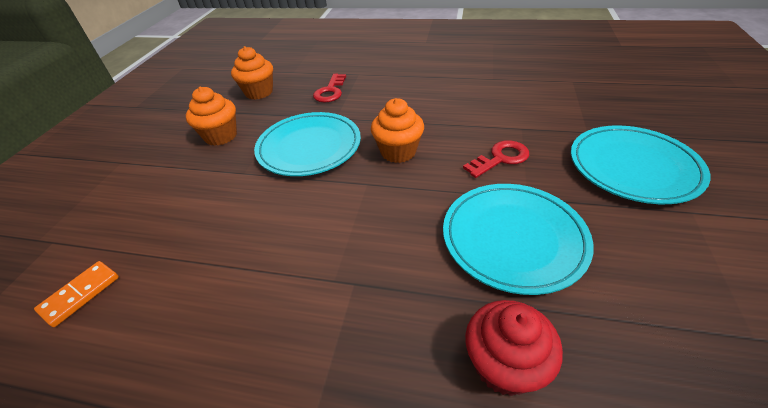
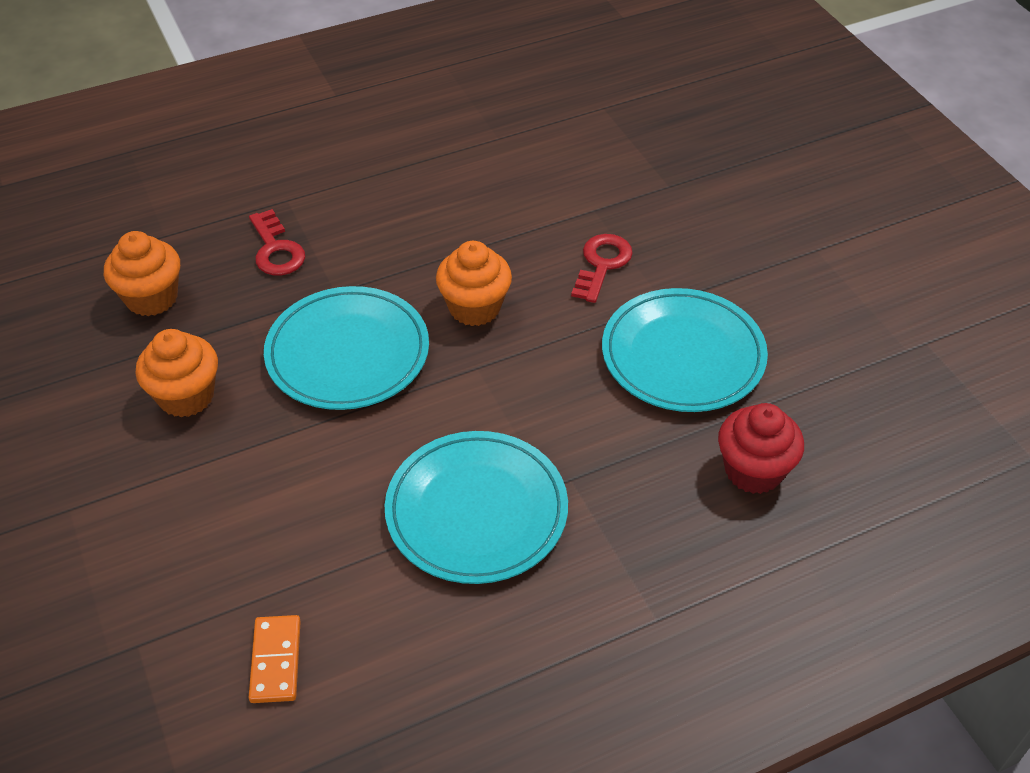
camera: 40 degrees left, 5 degrees up
(633, 167) = (740, 218): turquoise plate -> turquoise plate (476, 511)

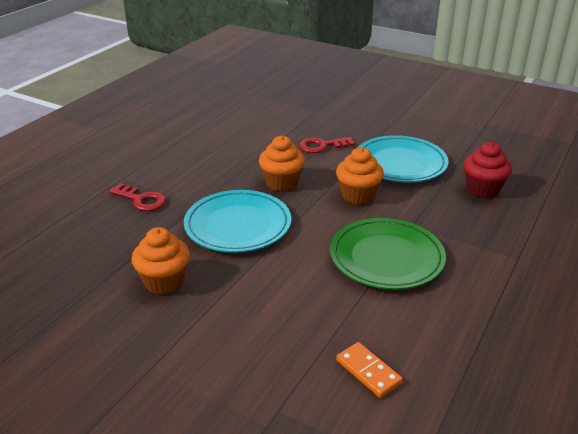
camera: 35 degrees left, 15 degrees down
(152, 298) = (86, 248): orange cupcake -> orange cupcake (358, 195)
(476, 511) = (386, 257): turquoise plate -> green plate
(602, 264) = (322, 146): red key -> red key turned 90 degrees counterclockwise

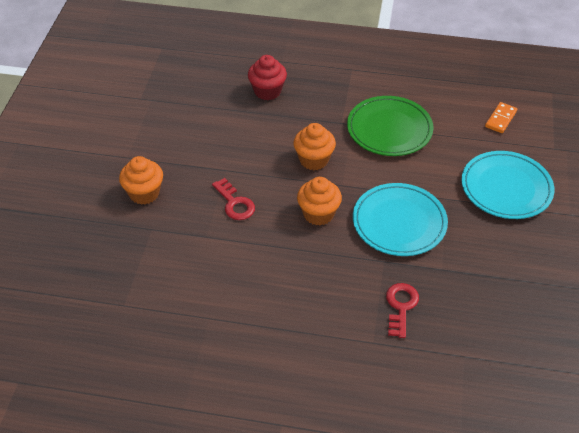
camera: 110 degrees left, 15 degrees up
(164, 281) = (493, 241): orange cupcake -> orange cupcake (144, 193)
(400, 163) = (245, 143): turquoise plate -> turquoise plate (506, 188)

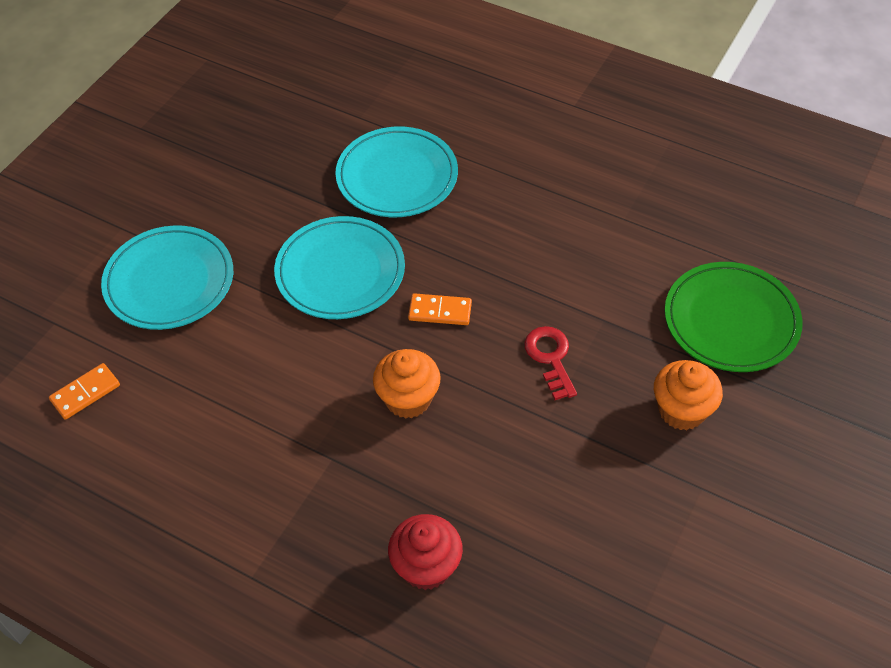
camera: 160 degrees left, 5 degrees up
(318, 214) = (440, 311): orange cupcake -> orange domino
(389, 129) = (265, 422): green plate -> green plate (731, 321)
(401, 306) = (397, 176): red key -> turquoise plate

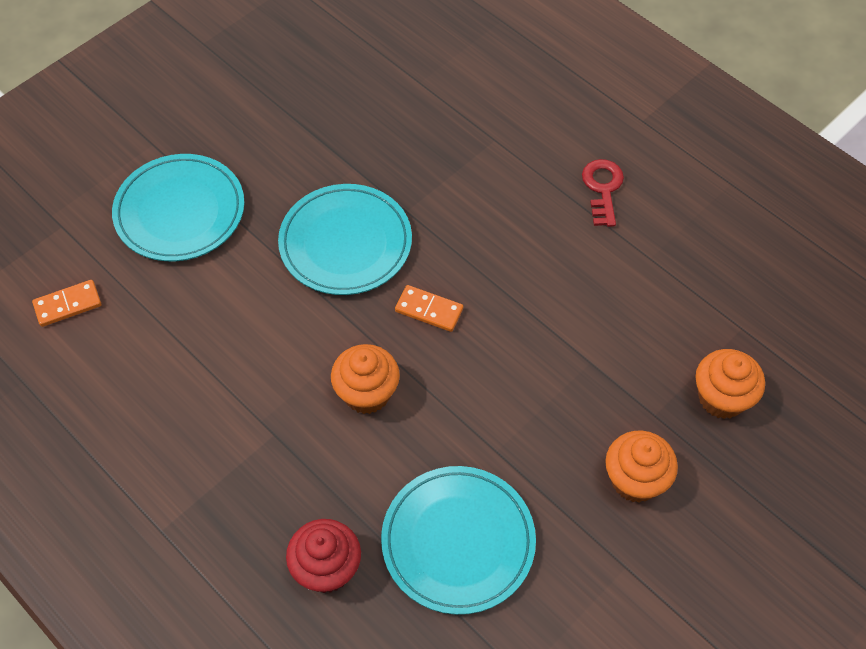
camera: 15 degrees right, 5 degrees up
(397, 176) = (435, 155): turquoise plate -> turquoise plate (458, 541)
(550, 358) = (522, 388): red key -> red key (602, 189)
(731, 321) = (721, 398): green plate -> orange cupcake

